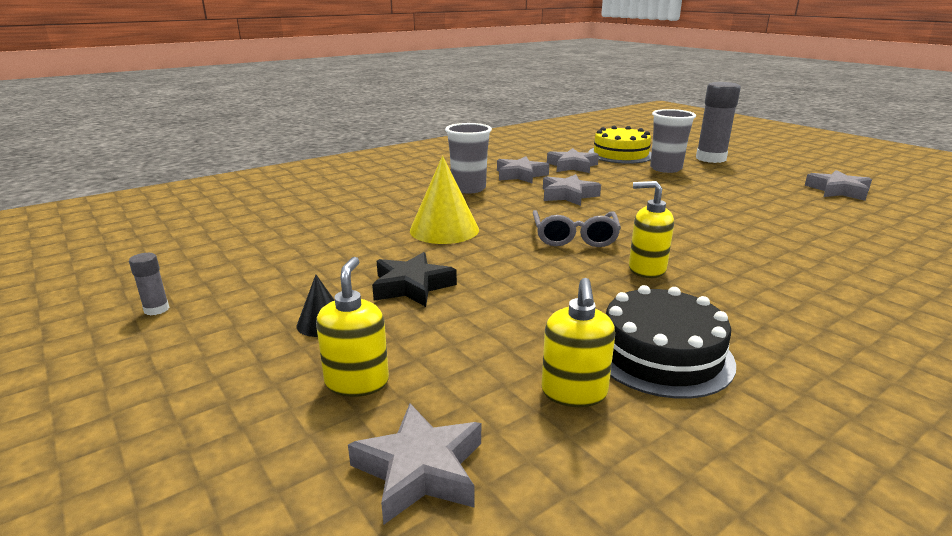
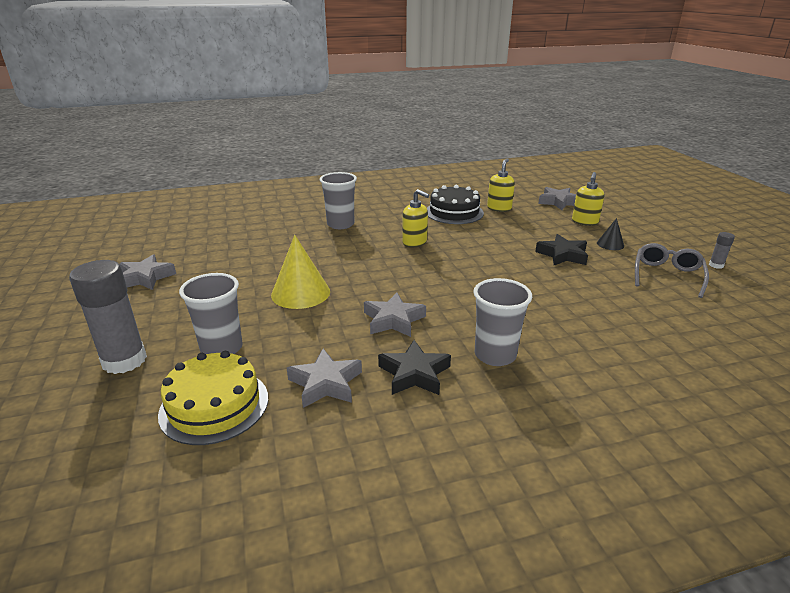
camera: 160 degrees left, 5 degrees up
(444, 230) = (535, 296): yellow cone -> yellow cone (300, 293)
(520, 175) = (414, 374): grey star -> black star
(574, 237) = (435, 271): grey glasses -> grey glasses (667, 276)
(804, 281) = (340, 224): none -> grey cup

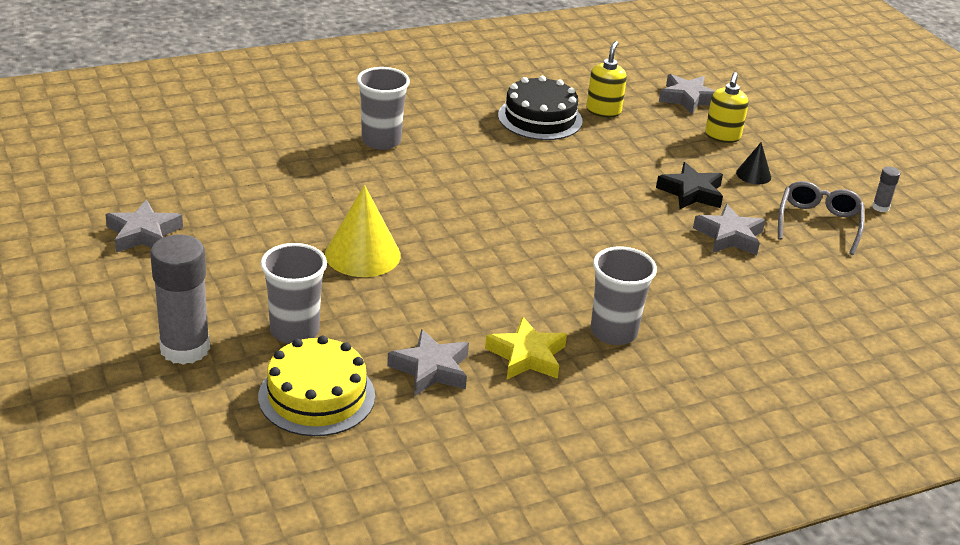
camera: 10 degrees left, 5 degrees up
(393, 320) = (489, 290): grey star -> grey star (729, 236)
(414, 242) = (493, 173): yellow soap dispenser -> none
(414, 374) = (526, 356): black star -> yellow star

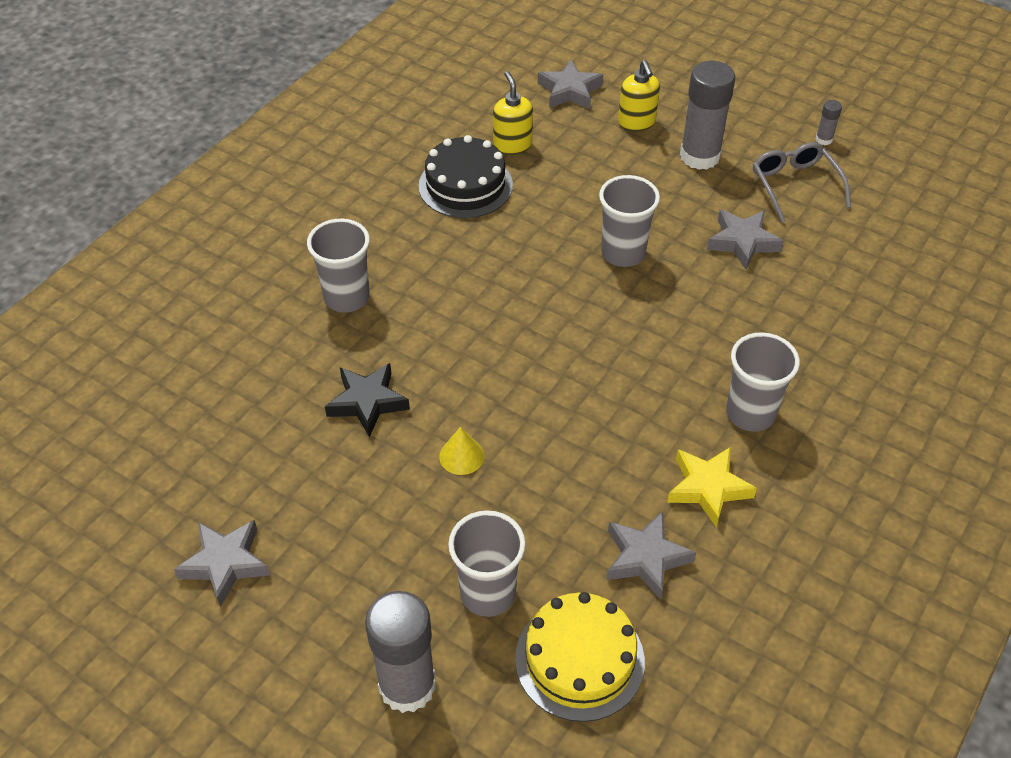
camera: 30 degrees left, 15 degrees up
(362, 254) = (461, 456): yellow cone -> yellow cone, size x0.53
(619, 202) = (623, 253): none -> grey cup
(691, 192) = (670, 207): black star -> black star (367, 402)
(753, 175) = (699, 156): black cone -> grey glue stick

